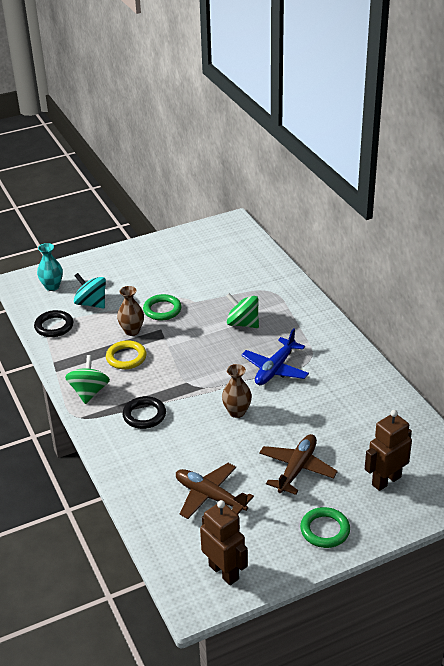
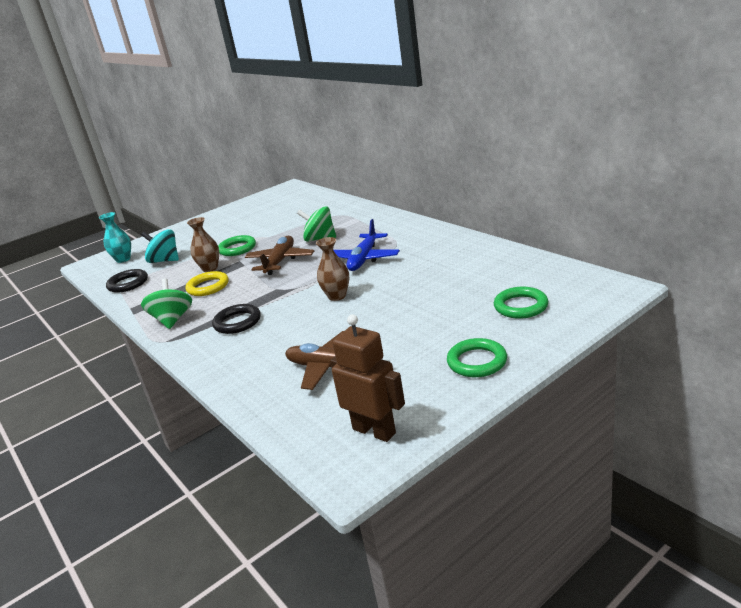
camera: 10 degrees left, 10 degrees down
(297, 468) = (420, 321): brown plane -> brown plane (280, 261)
(386, 480) = (520, 306): brown robot -> green ring

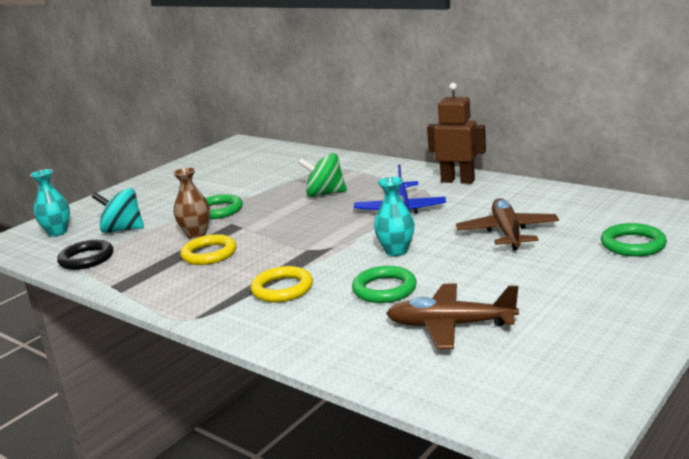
camera: 15 degrees left, 5 degrees down
(172, 320) = (186, 294): green spinning top -> none
(237, 322) = (282, 289): black ring -> yellow ring
(280, 261) = (289, 220): brown plane -> brown plane (507, 232)
(337, 296) = (396, 251): brown vase -> turquoise vase
(374, 431) = (560, 386): brown robot -> brown robot (458, 181)
(477, 361) = (627, 303): green ring -> green ring (384, 289)

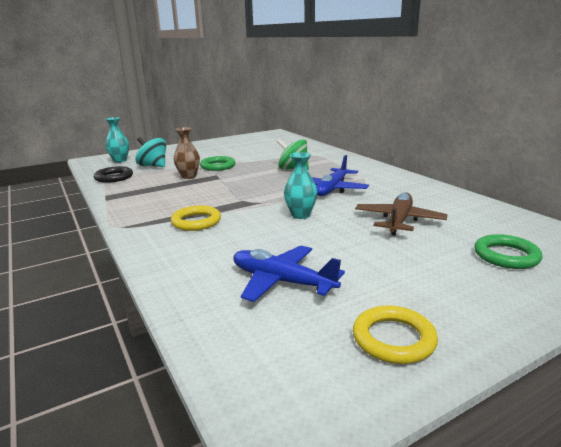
camera: 20 degrees right, 0 degrees up
(209, 254) = (181, 189): yellow ring -> yellow ring (393, 339)
(384, 289) = (263, 239): green ring -> none
(450, 325) = (281, 282): brown plane -> blue plane
(458, 181) = (394, 178): brown robot -> none

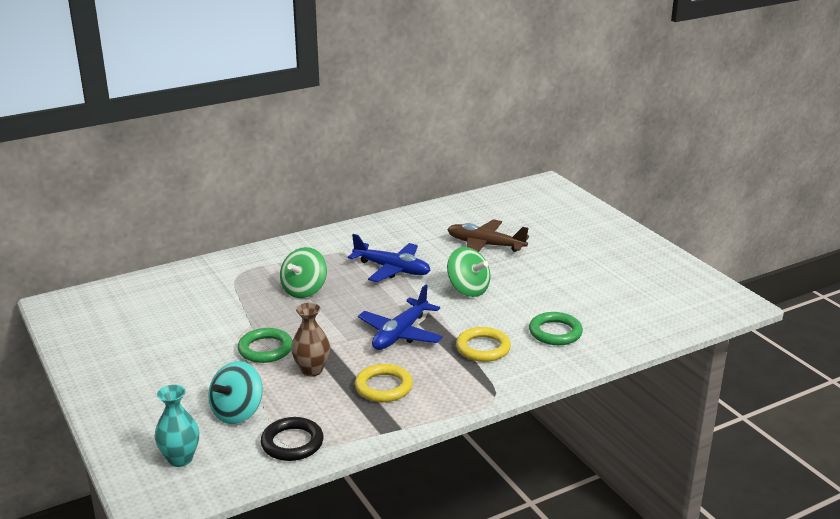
camera: 90 degrees left, 5 degrees up
(281, 282) = (601, 301): blue plane -> blue plane (400, 334)
(300, 215) = (468, 289): turquoise vase -> green spinning top
(393, 339) = (658, 267): yellow ring -> yellow ring (383, 387)
(506, 256) = (549, 217): green ring -> green ring (555, 332)

